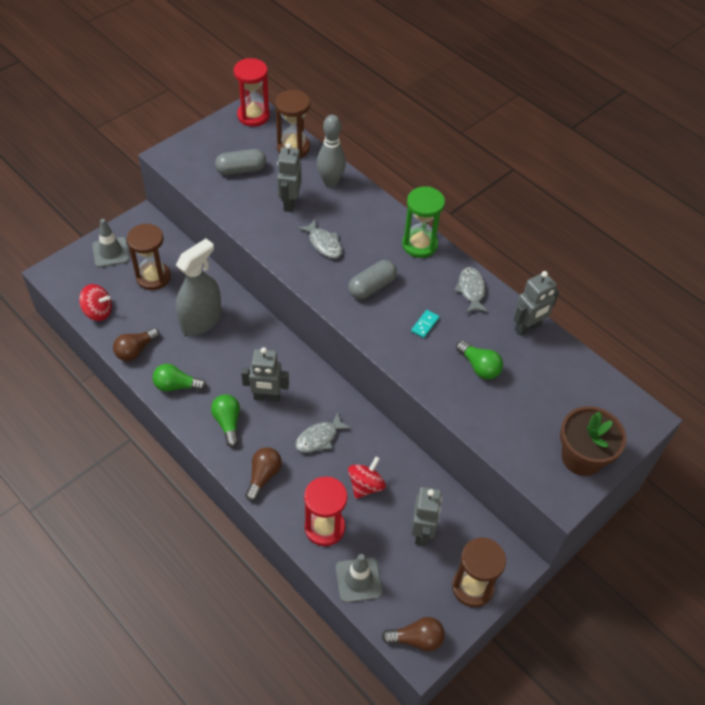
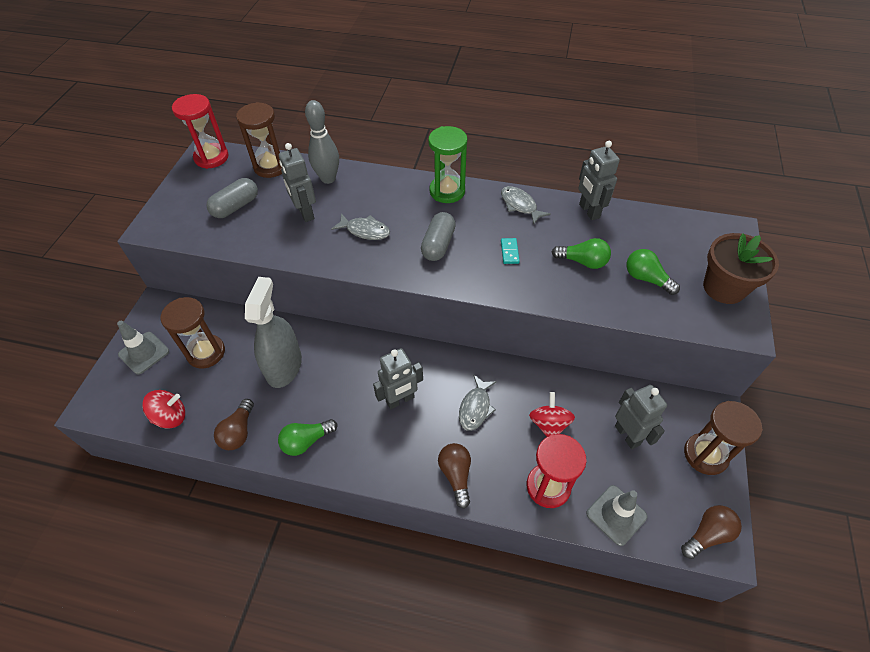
camera: 30 degrees left, 0 degrees up
(228, 423) = (383, 446): green light bulb -> green light bulb (646, 279)
(527, 328) = (589, 211): grey robot -> grey robot turned 135 degrees clockwise

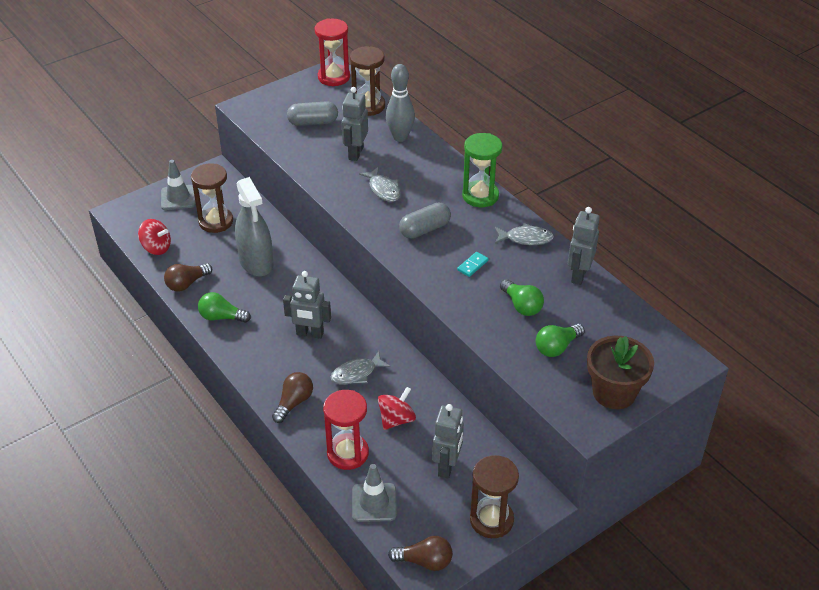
camera: 40 degrees right, 10 degrees down
(284, 366) = (256, 262): grey spray bottle -> grey spray bottle turned 105 degrees clockwise
(520, 205) = (526, 238): grey fish -> grey fish turned 90 degrees clockwise
(646, 279) = (557, 347): green light bulb -> green light bulb turned 120 degrees counterclockwise

